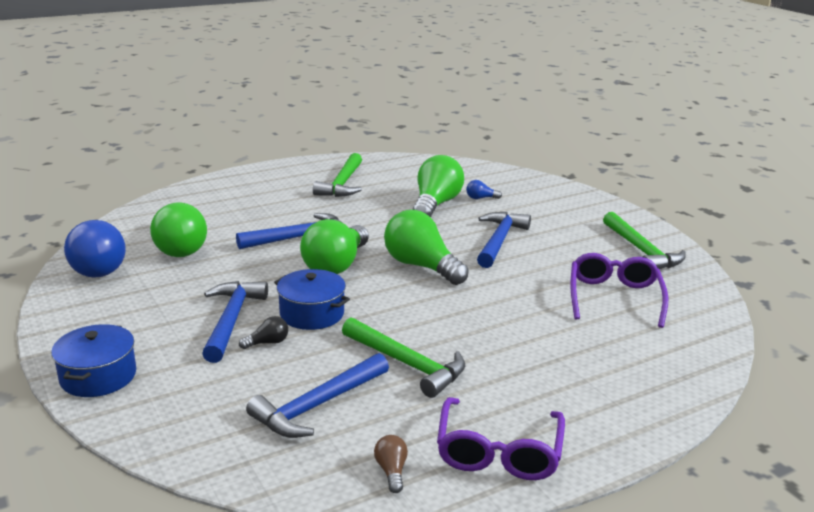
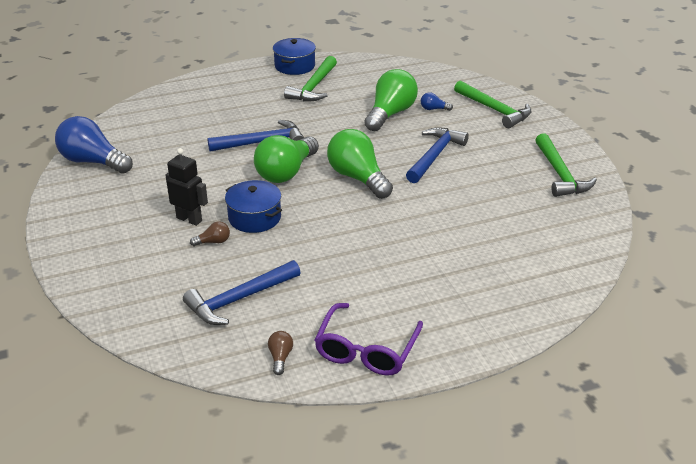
camera: 10 degrees right, 10 degrees up
(96, 267) = (93, 162): blue light bulb -> blue light bulb turned 135 degrees clockwise
(98, 376) = (81, 261): blue pot -> blue pot (295, 66)
(179, 247) = (161, 147): green light bulb -> none
(231, 320) = (189, 219): blue hammer -> black robot
(267, 343) = (213, 242): black light bulb -> brown light bulb
(407, 364) = (318, 269): green hammer -> green hammer (494, 110)
(614, 298) = (515, 220): purple glasses -> none

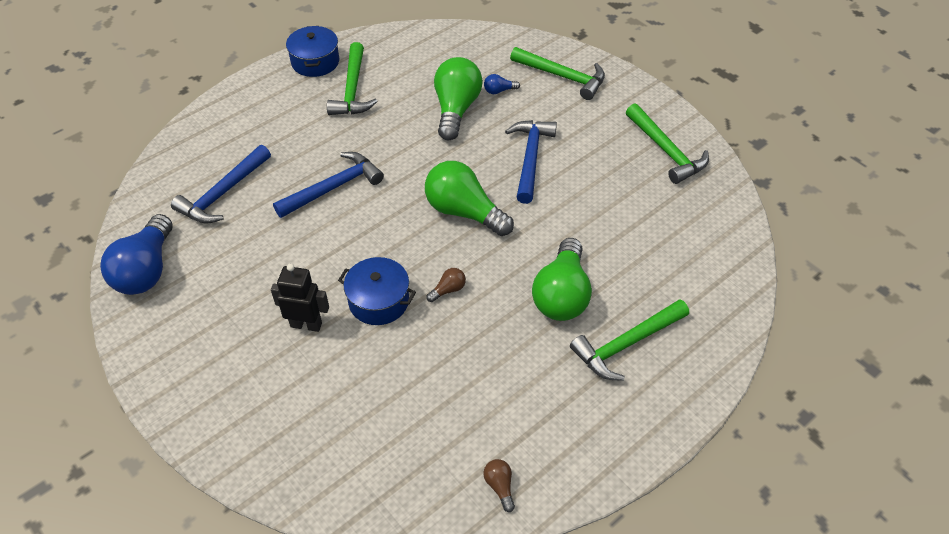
camera: 20 degrees left, 15 degrees up
(93, 162) = (146, 270): blue light bulb -> blue light bulb turned 90 degrees counterclockwise
(213, 242) = (350, 349): brown light bulb -> brown light bulb (448, 290)
(239, 299) = (418, 422): blue hammer -> blue hammer (223, 193)
(286, 172) = (382, 225): green light bulb -> green light bulb (561, 295)
(366, 349) = (582, 445): purple glasses -> none
(447, 293) = (626, 344): none -> green hammer

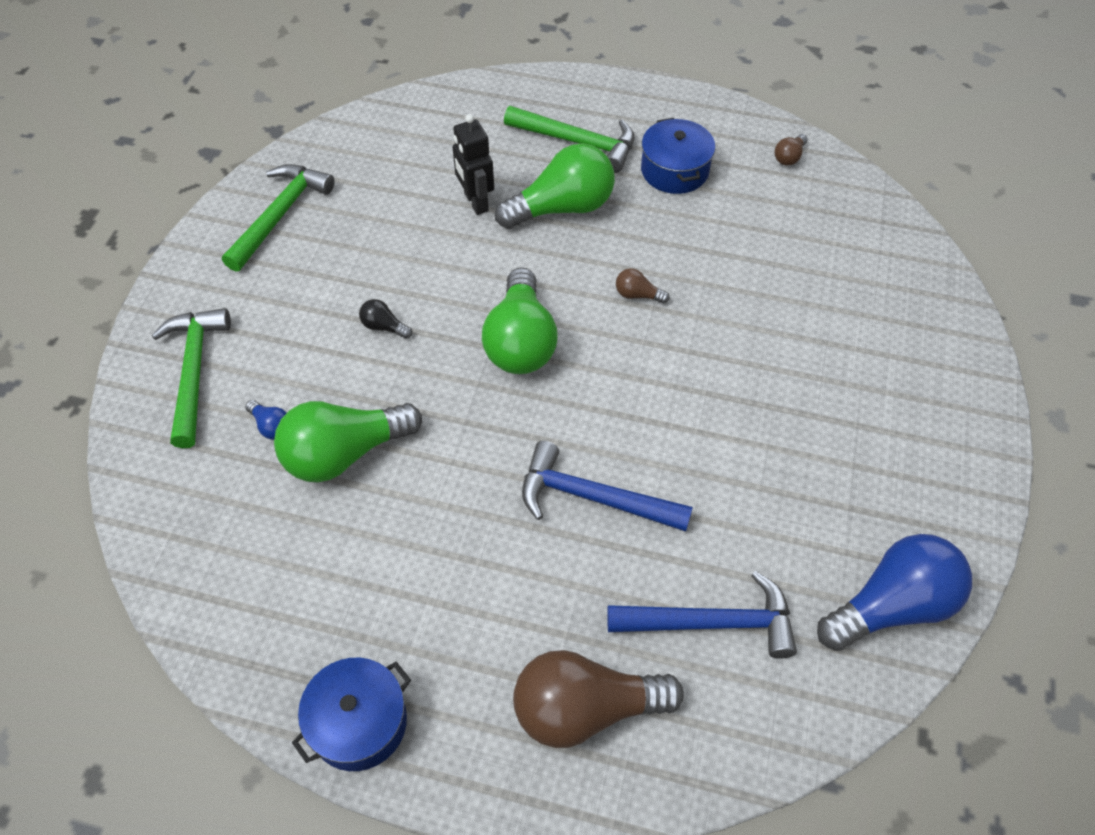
camera: 125 degrees left, 5 degrees up
(240, 129) = (585, 709): none -> brown light bulb
(306, 324) = (791, 385): black robot -> black robot (475, 202)
(353, 89) = (389, 614): green hammer -> none
(379, 301) = (705, 343): blue pot -> blue pot (674, 170)
(530, 158) = (384, 327): blue hammer -> black light bulb

